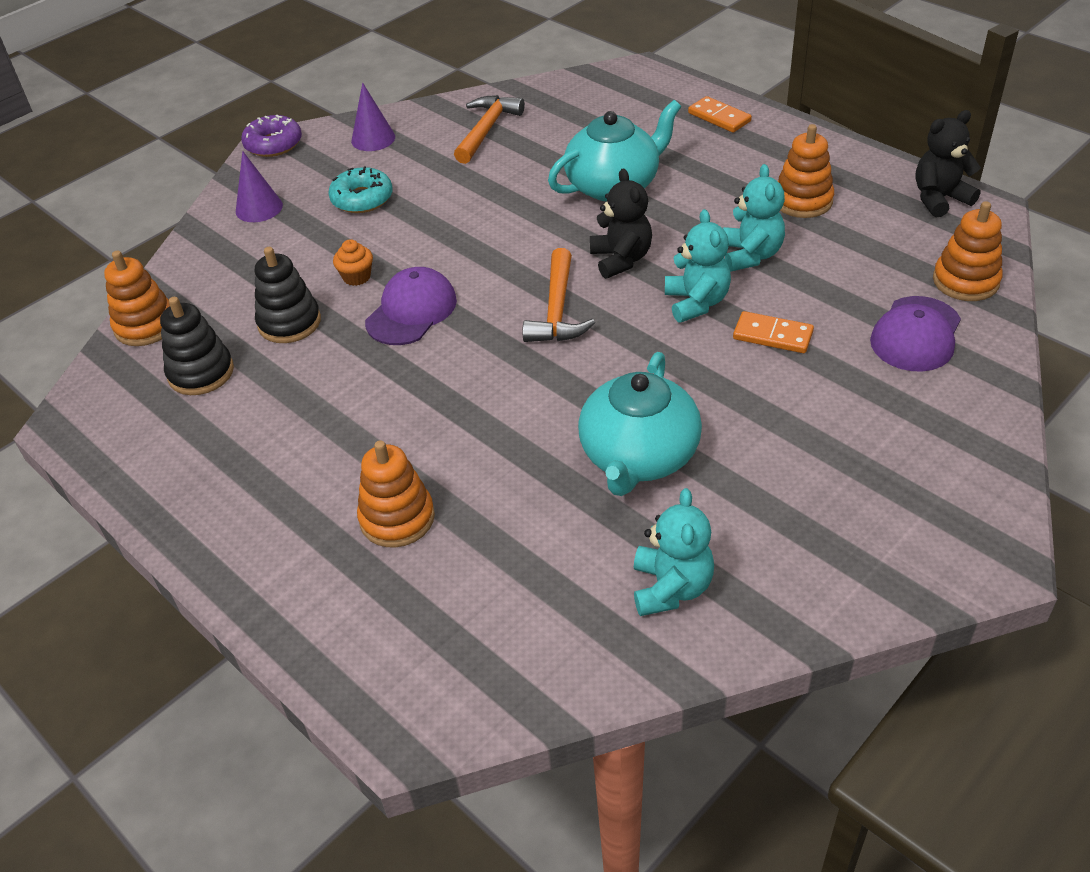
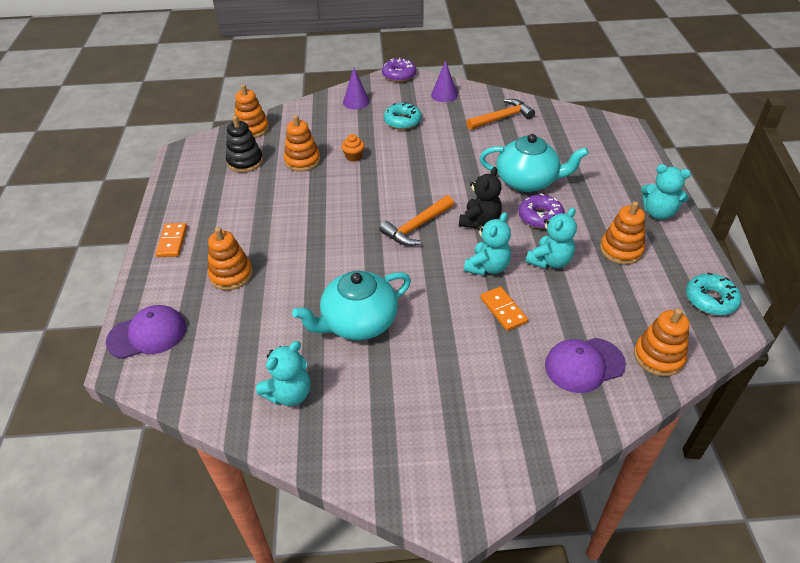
camera: 40 degrees right, 0 degrees up
(289, 323) = (302, 161): black stacking toy -> orange stacking toy
(411, 311) = (355, 186): purple cap -> purple cap (147, 334)
(679, 216) = (540, 217): none -> purple donut
(719, 117) = (636, 176): orange domino -> orange domino (172, 241)
(788, 142) = (658, 213): none -> turquoise teddy bear
(939, 199) = (710, 300): black teddy bear -> turquoise donut

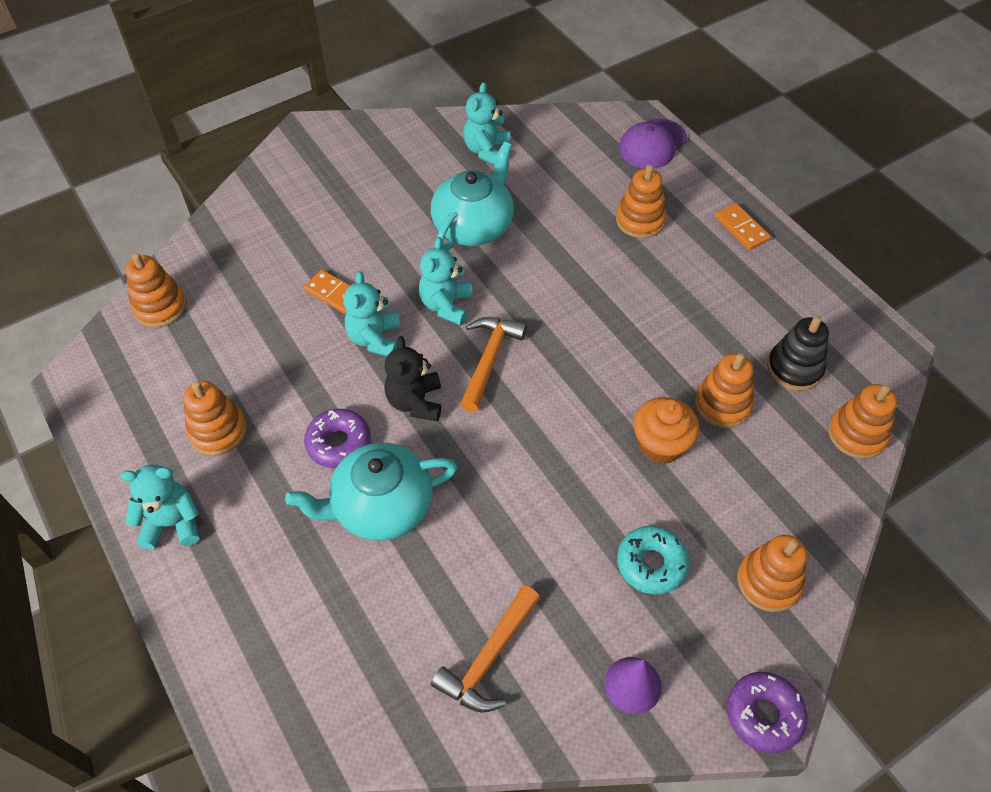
camera: 150 degrees right, 10 degrees up
(353, 157) = (660, 444): orange cupcake -> orange cupcake, size x1.69
(356, 102) = (769, 582): purple cone -> orange stacking toy
(550, 261) = (304, 377): turquoise teddy bear -> turquoise teddy bear (446, 305)
(584, 365) = (234, 270): purple cap -> none
(710, 300) = (101, 399): turquoise donut -> none

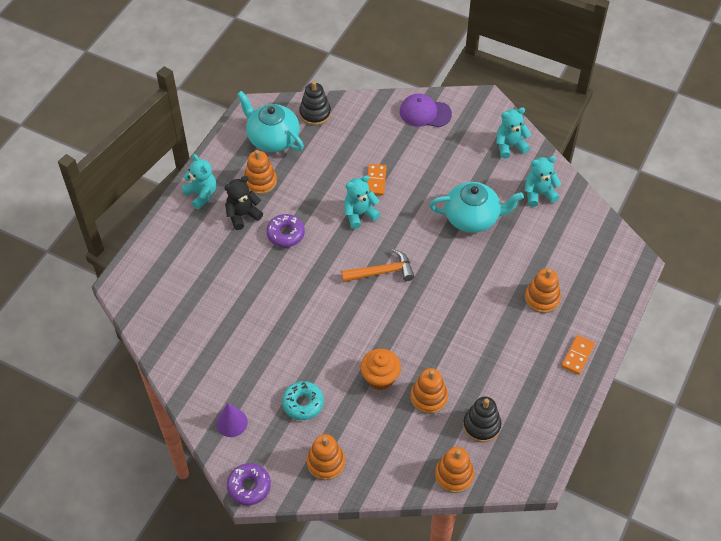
camera: 60 degrees right, 0 degrees up
(160, 307) = (315, 113): orange stacking toy -> black stacking toy
(381, 507) = (261, 271): turquoise teapot -> turquoise teapot (272, 138)
(415, 402) = (332, 253): black teddy bear -> black teddy bear (242, 215)
(446, 305) = (405, 234): turquoise teddy bear -> turquoise teddy bear (510, 146)
(488, 658) = (210, 355): orange hammer -> none
(652, 144) = (616, 277): purple cap -> purple cap (425, 113)

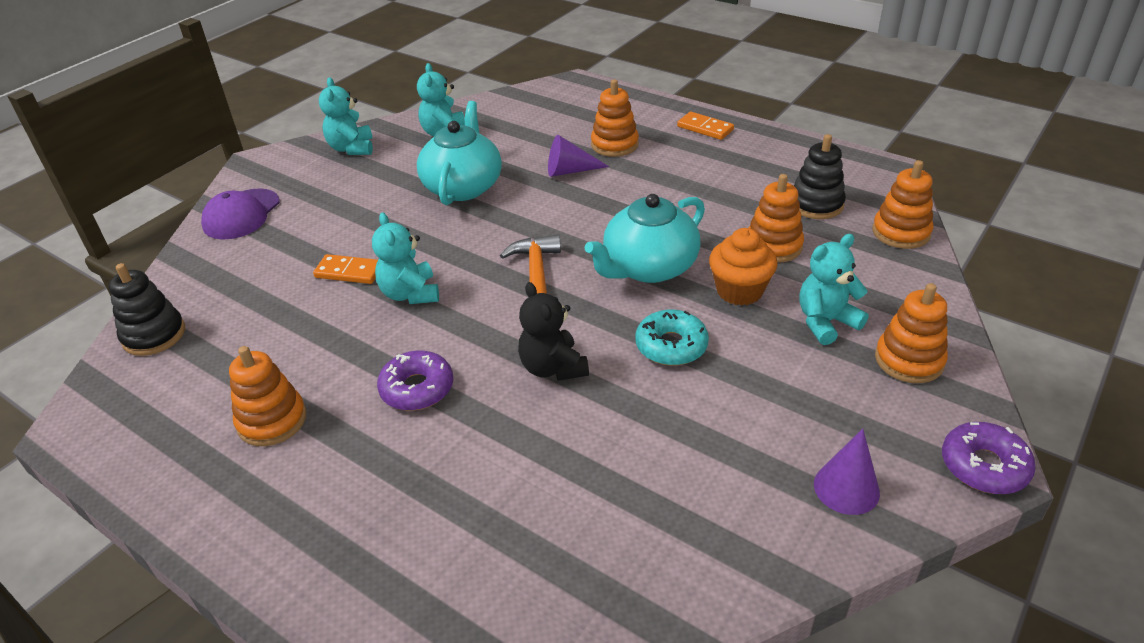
camera: 80 degrees left, 15 degrees down
(201, 194) = (255, 524): turquoise teddy bear -> turquoise teddy bear (826, 322)
(242, 215) = (344, 452): black teddy bear -> black teddy bear (553, 368)
(272, 138) = (173, 397): turquoise teapot -> turquoise teapot (648, 267)
(303, 403) = (794, 383): turquoise donut -> turquoise donut (671, 346)
(501, 275) = (570, 171): none -> purple cone

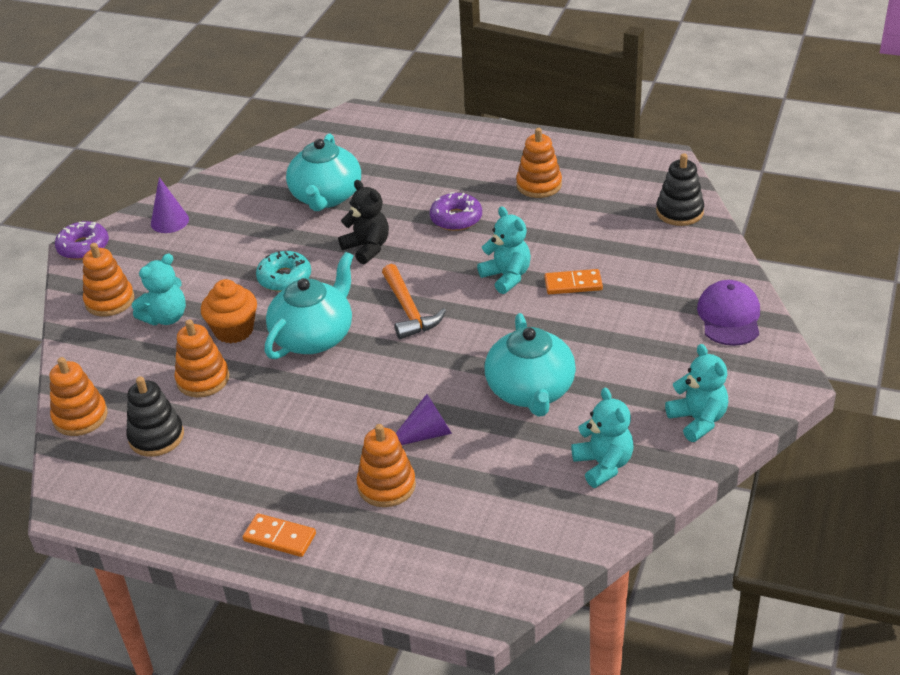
camera: 165 degrees right, 0 degrees up
(583, 477) = (326, 197): none -> turquoise teapot

